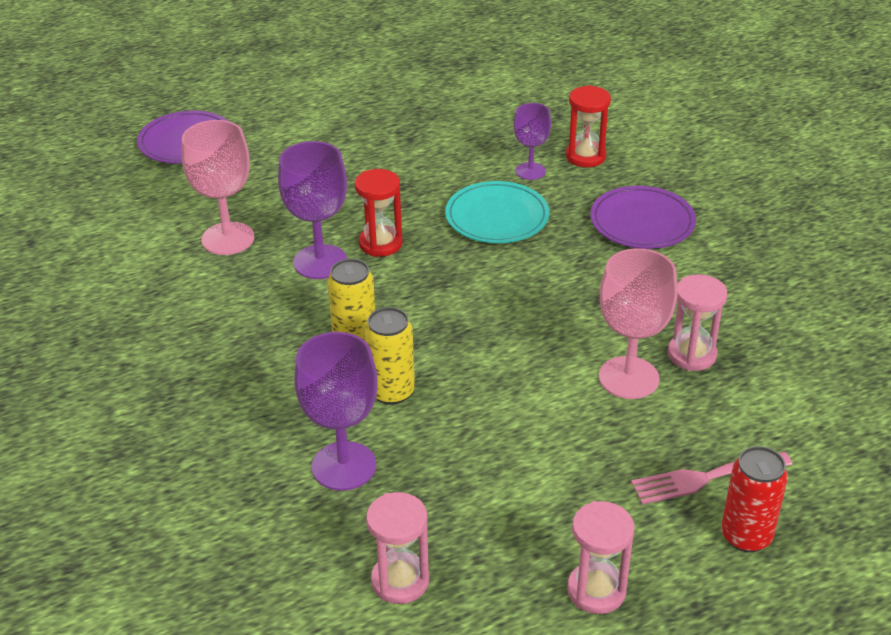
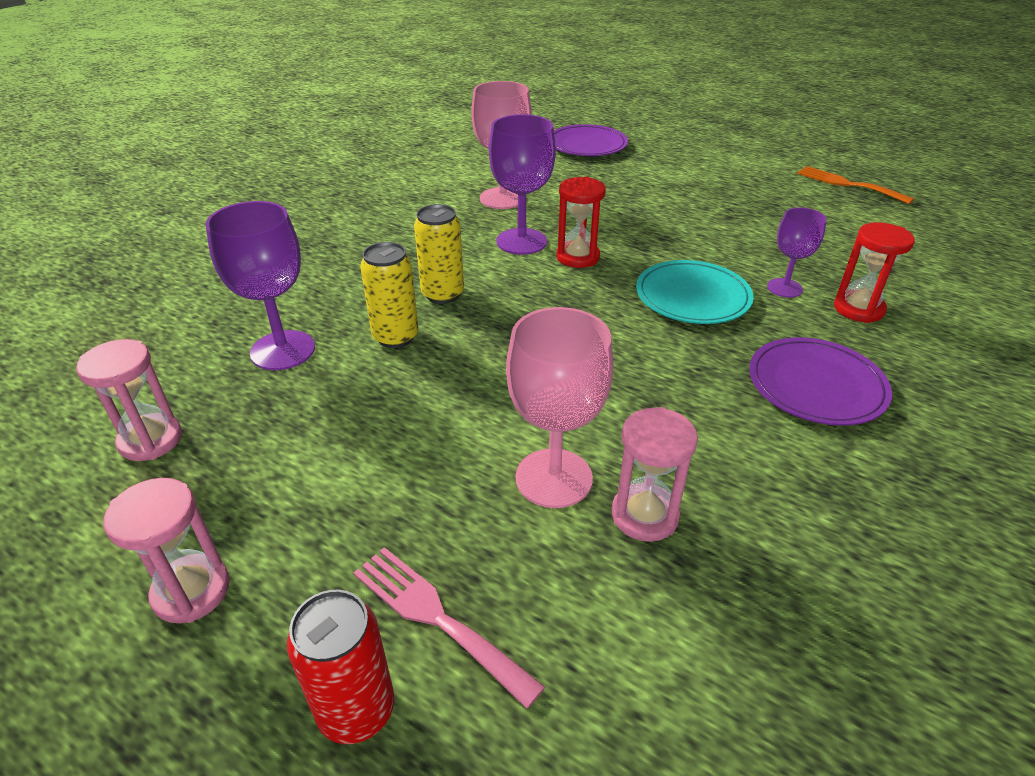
camera: 55 degrees right, 0 degrees up
(431, 59) = (848, 184): none -> orange fork

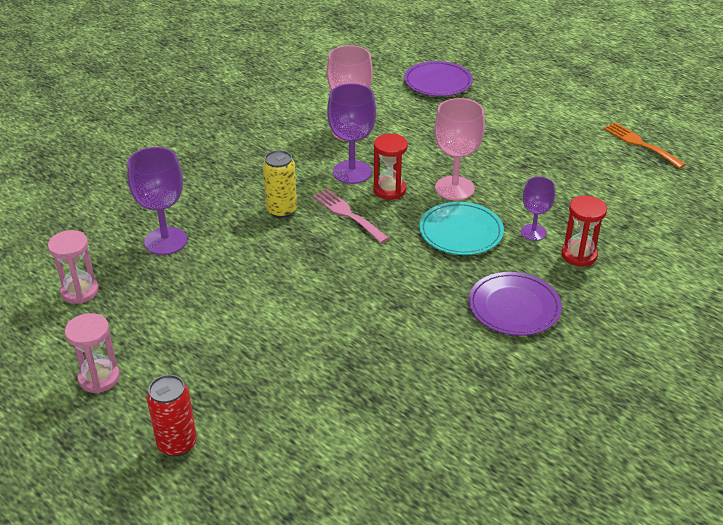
camera: 10 degrees right, 0 degrees up
(395, 337) = (241, 240): yellow can -> none
(437, 618) = (227, 408): pink fork -> pink fork (347, 214)
(554, 478) = (316, 344): pink goblet -> pink goblet (454, 188)
(644, 515) = (363, 372): pink hourglass -> none

